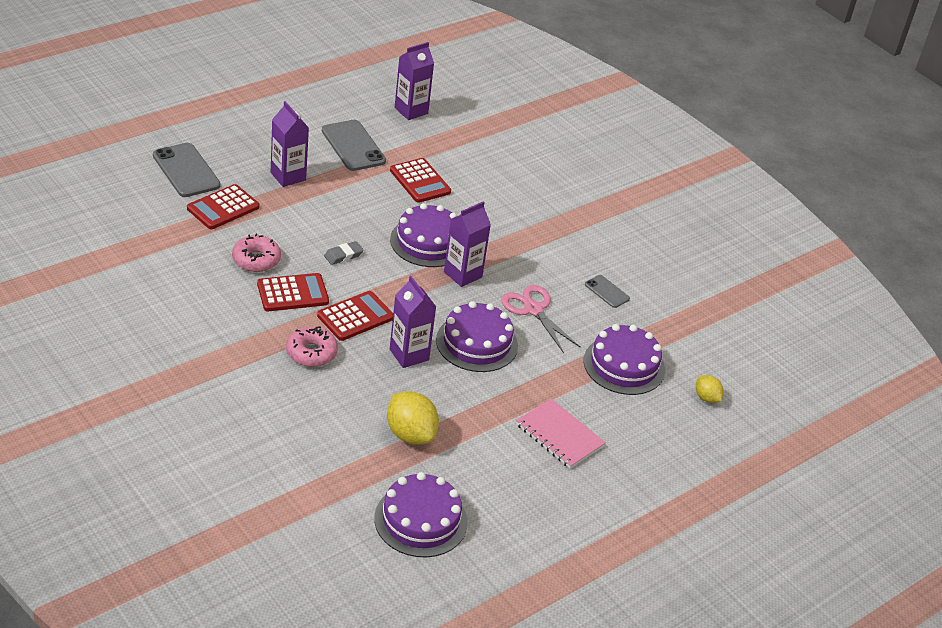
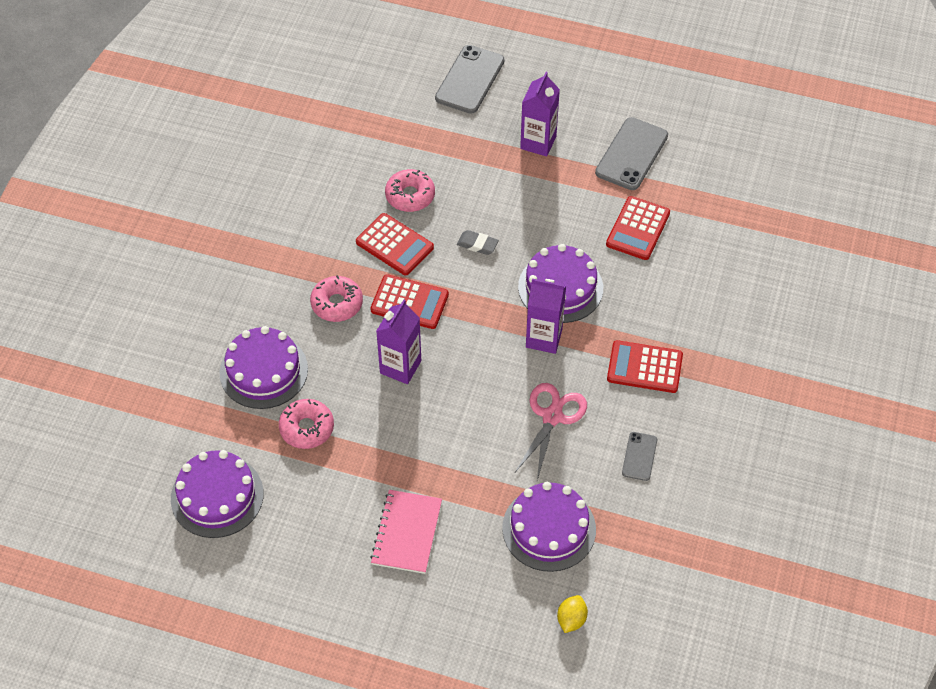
camera: 60 degrees right, 15 degrees up
(223, 208) = (450, 133): red calculator -> red calculator (644, 367)
(410, 434) = (307, 428): yellow lemon -> pink donut
(411, 110) = (733, 157): purple carton -> none
(477, 343) = (464, 403): purple cake -> purple cake (263, 371)

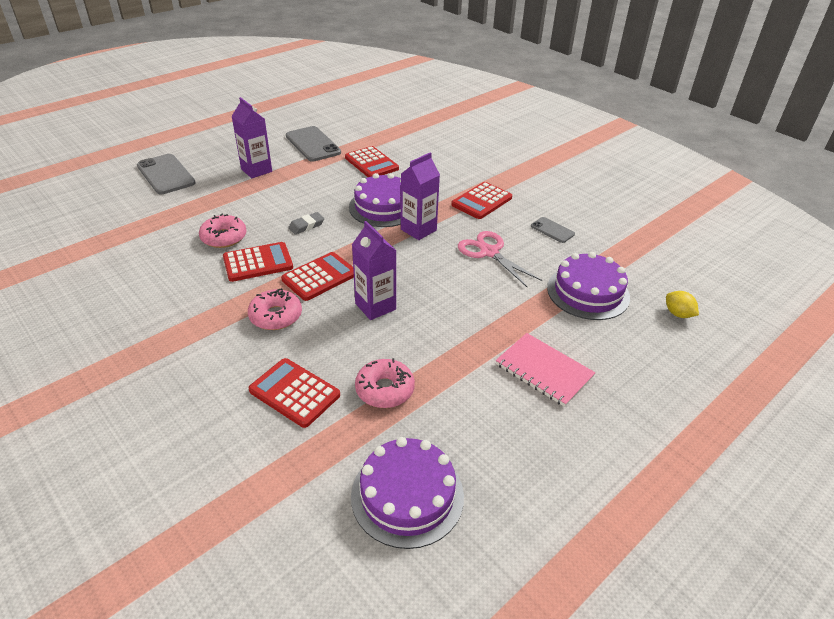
camera: 60 degrees left, 15 degrees down
(263, 371) = (294, 393): purple cake -> red calculator

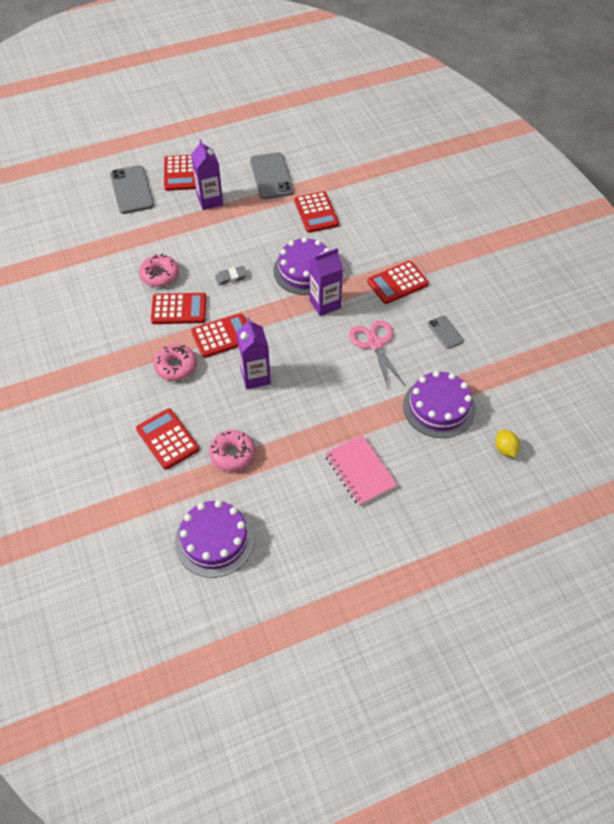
camera: 20 degrees right, 15 degrees up
(216, 155) = (180, 173): none -> red calculator

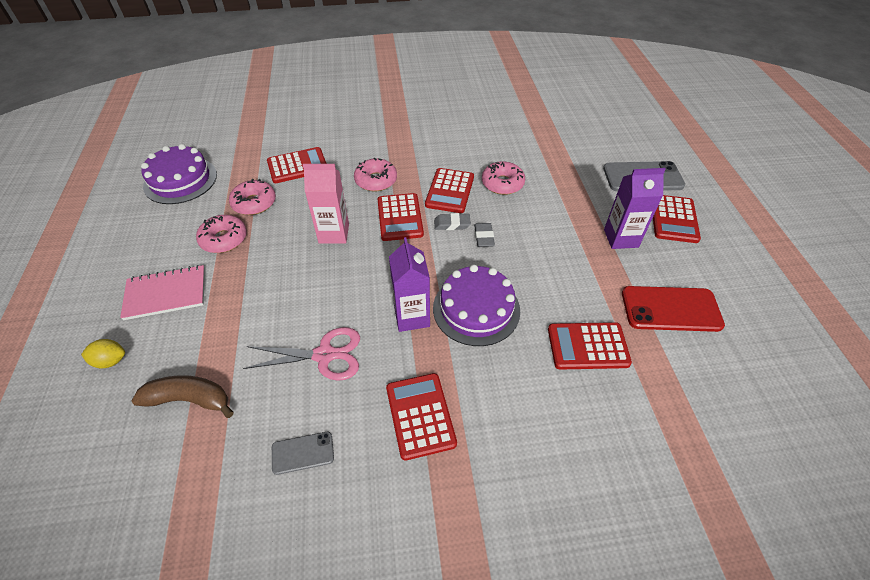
camera: 105 degrees right, 5 degrees down
(180, 173) = (673, 219): red calculator -> red calculator turned 90 degrees counterclockwise
(221, 300) = (452, 224): none -> grey eraser
(255, 377) = (334, 233): purple carton -> pink carton
(271, 176) = (671, 309): grey phone -> red phone
(286, 457) = (224, 239): none -> pink donut
(439, 407) = (190, 399): purple cake -> brown banana
(505, 449) = (77, 461): yellow lemon -> yellow lemon (110, 361)

